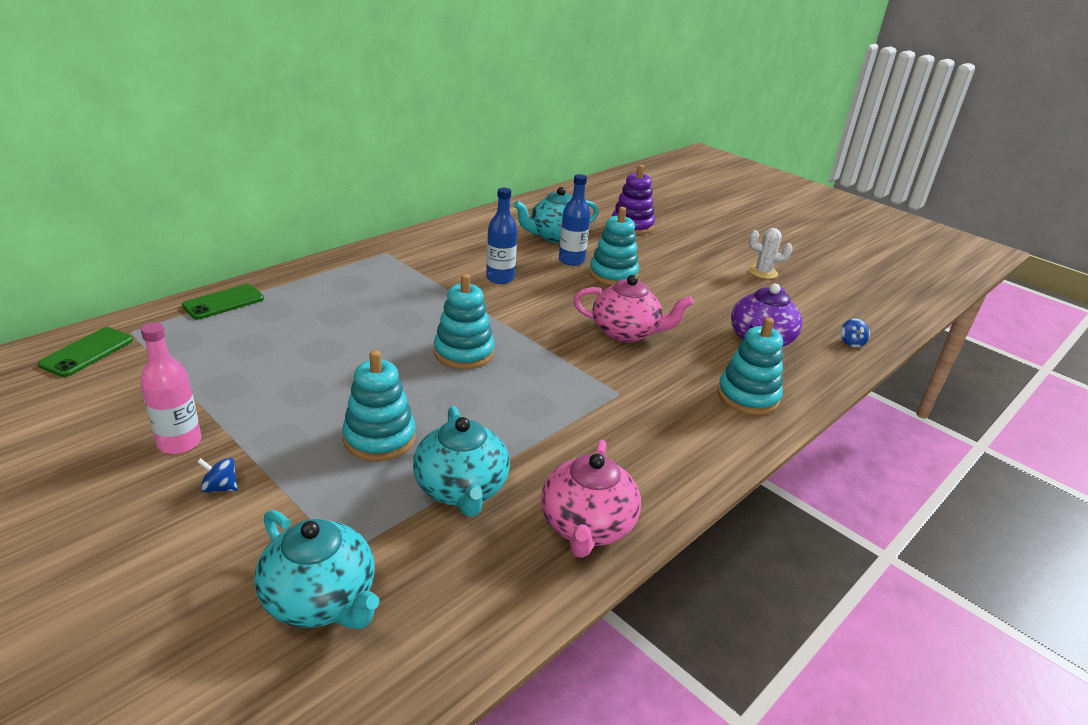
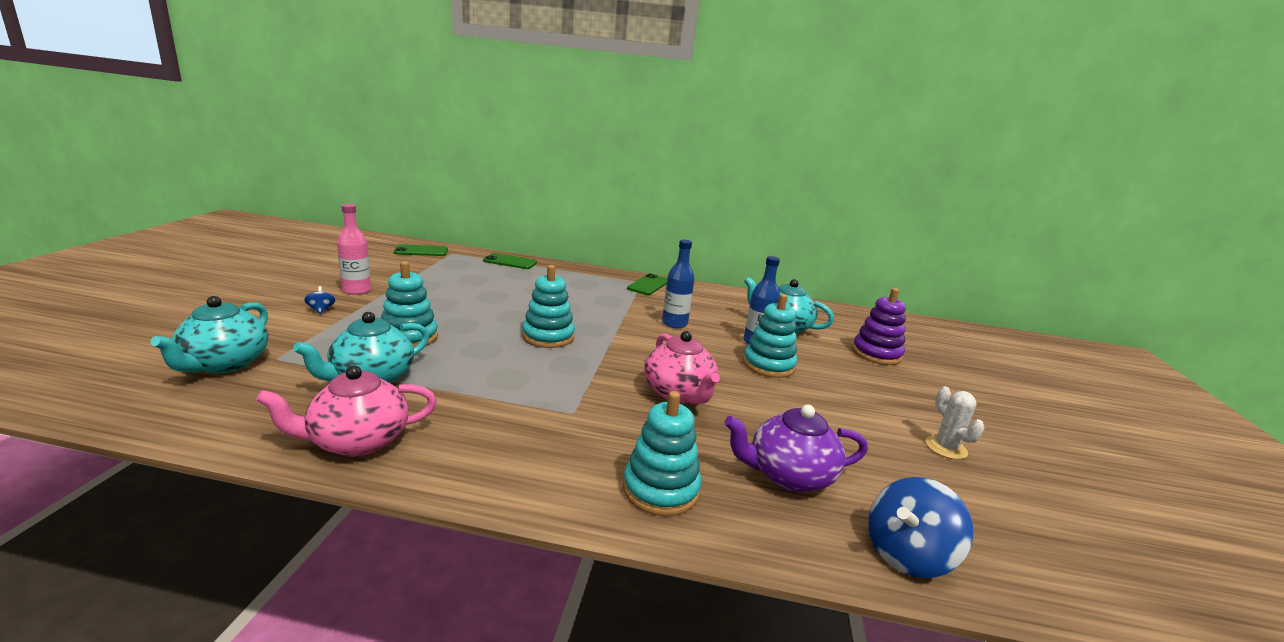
camera: 55 degrees right, 10 degrees down
(398, 252) = (648, 285): none -> green phone
(851, 342) = (907, 555): blue spinning top -> blue spinning top, size x2.12

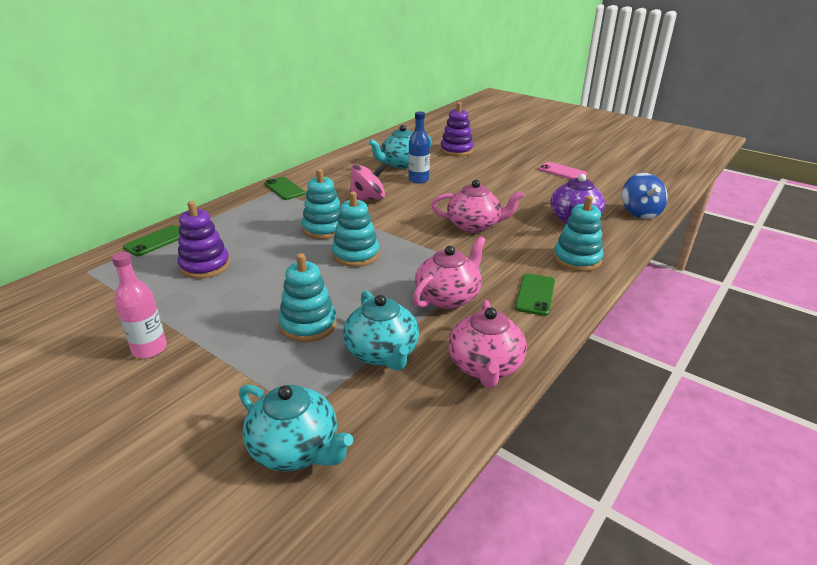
camera: 60 degrees left, 10 degrees up
(321, 310) = (192, 378): blue spinning top -> none
(421, 251) = (55, 291): green phone -> green phone (535, 295)
(483, 283) = (205, 266): none -> purple stacking toy
(493, 399) = (448, 297): none -> pink teapot
(674, 323) = (368, 198): blue bottle -> pink spinning top
(768, 365) = (452, 186): turquoise stacking toy -> turquoise stacking toy (324, 229)
(946, 448) = (562, 172): white cactus -> pink phone

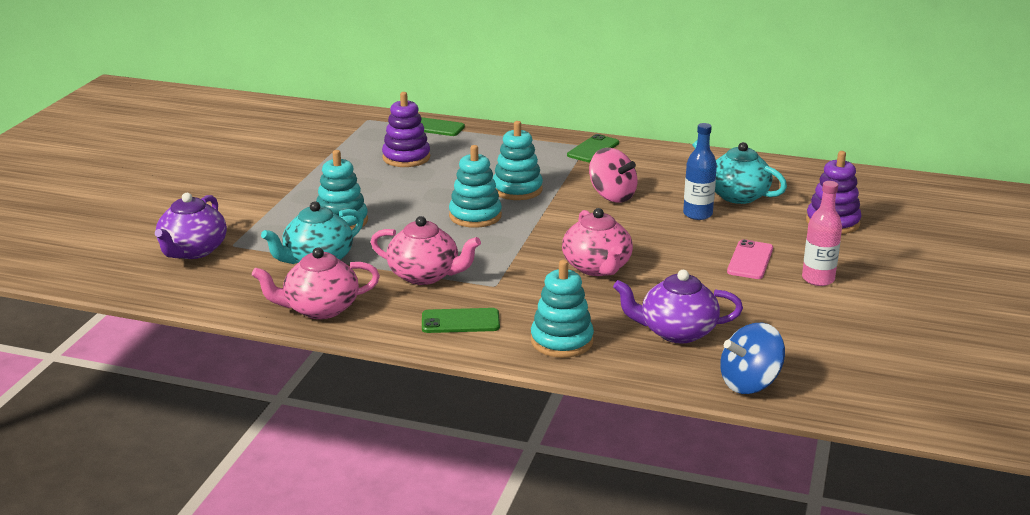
camera: 70 degrees right, 5 degrees down
(149, 349) = (279, 173): pink bottle -> pink bottle (818, 279)
(295, 449) = (193, 251): turquoise teapot -> purple teapot
(562, 172) = (843, 310): pink phone -> pink phone (750, 260)

